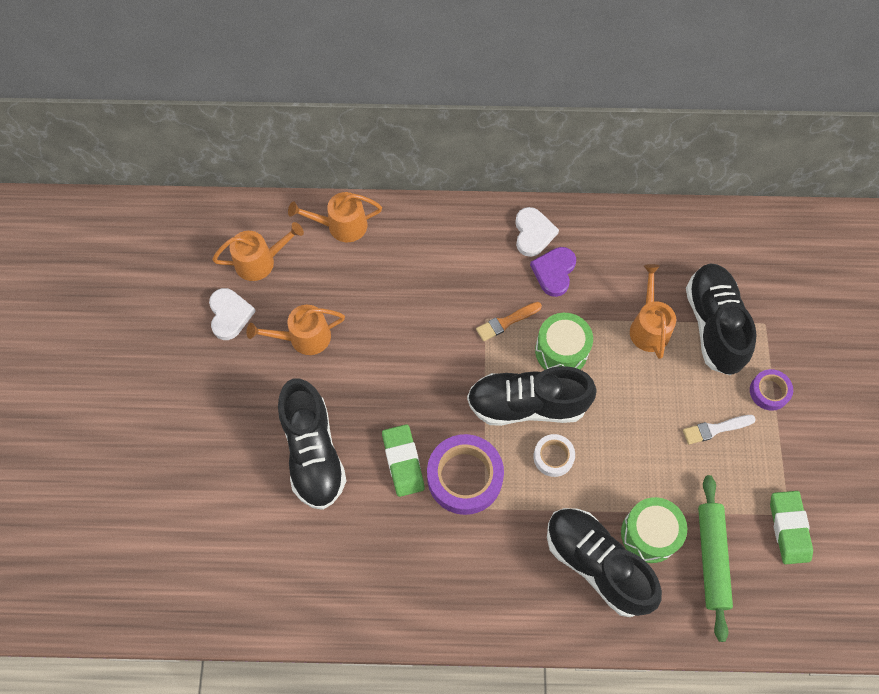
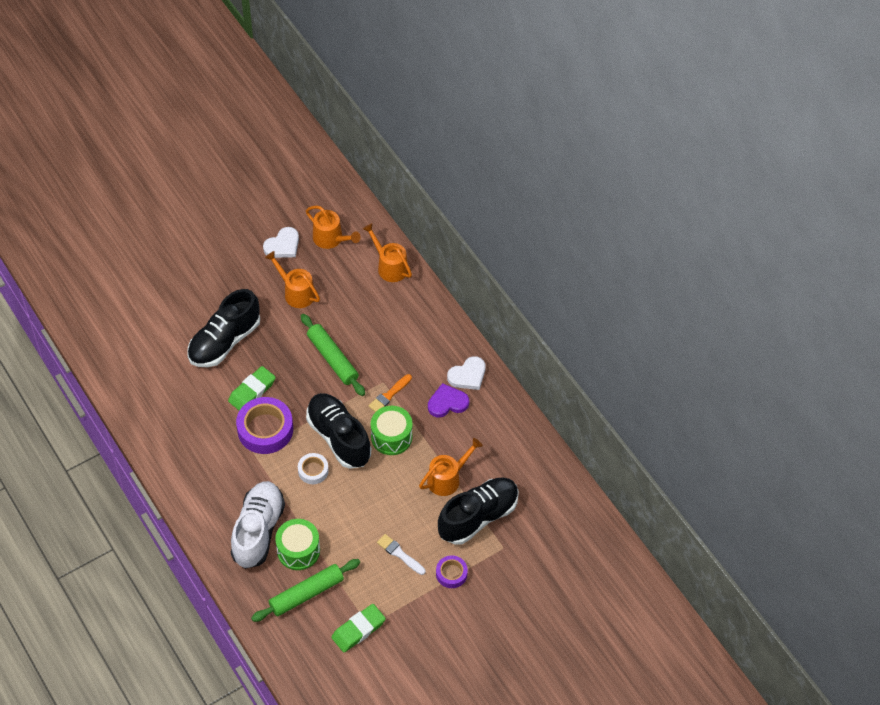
camera: 55 degrees right, 10 degrees down
(419, 351) = (332, 359): none -> green rolling pin
(506, 322) = (389, 395): orange brush -> orange brush turned 75 degrees counterclockwise
(597, 564) = (258, 531): black shoe -> white shoe

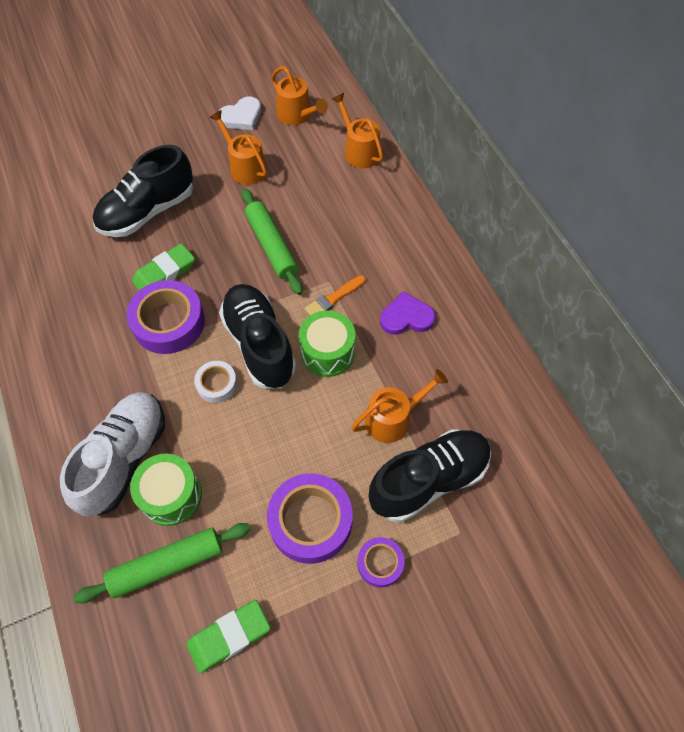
camera: 10 degrees right, 5 degrees up
(399, 554) = (310, 521): white brush -> purple tape
(468, 375) = (437, 286): white heart -> none

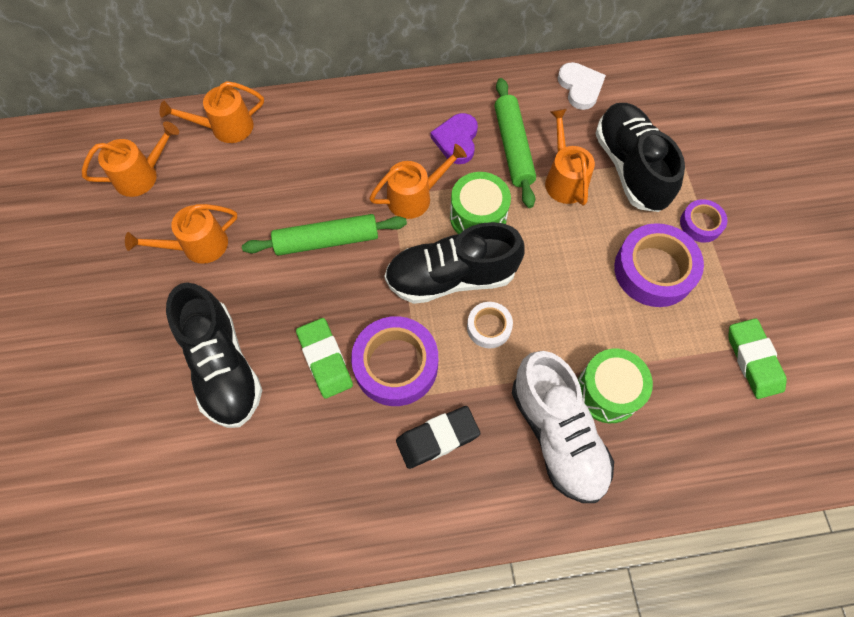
camera: 75 degrees left, 5 degrees up
(109, 367) = (437, 438): none -> black eraser
(124, 459) = (557, 434): white shoe -> white shoe turned 150 degrees counterclockwise
(167, 565) = (679, 406): green rolling pin -> green rolling pin (513, 147)
(241, 116) = (113, 235): white heart -> white heart (580, 87)
(333, 298) = (415, 197): orange brush -> orange watering can

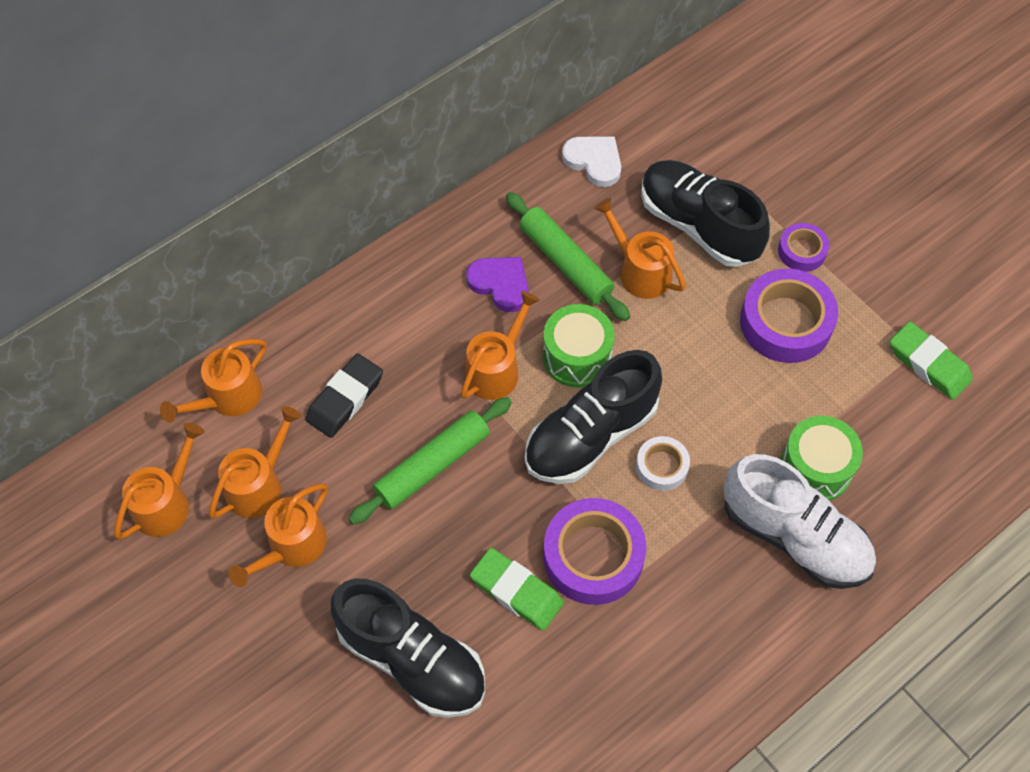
camera: 30 degrees left, 5 degrees down
(206, 193) = (259, 484): none -> orange watering can
(437, 438) = (682, 605): black eraser -> black eraser (345, 398)
(456, 140) = (500, 284): purple heart -> purple heart turned 150 degrees clockwise

